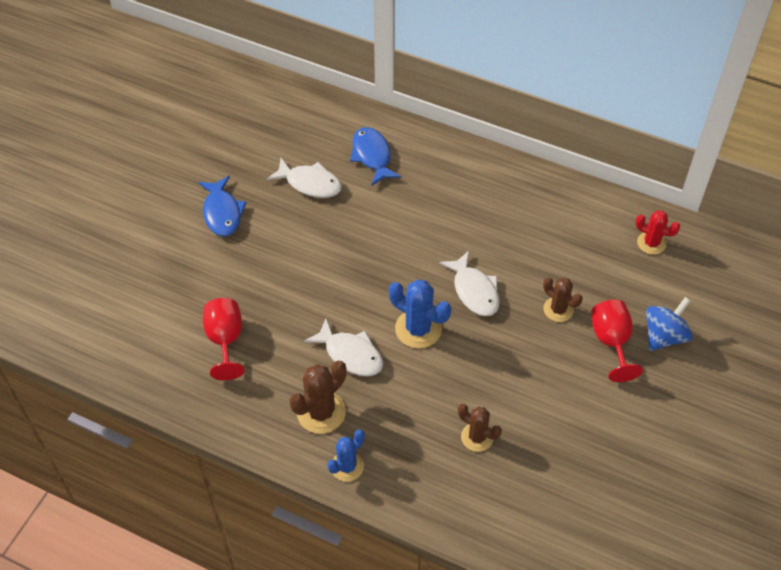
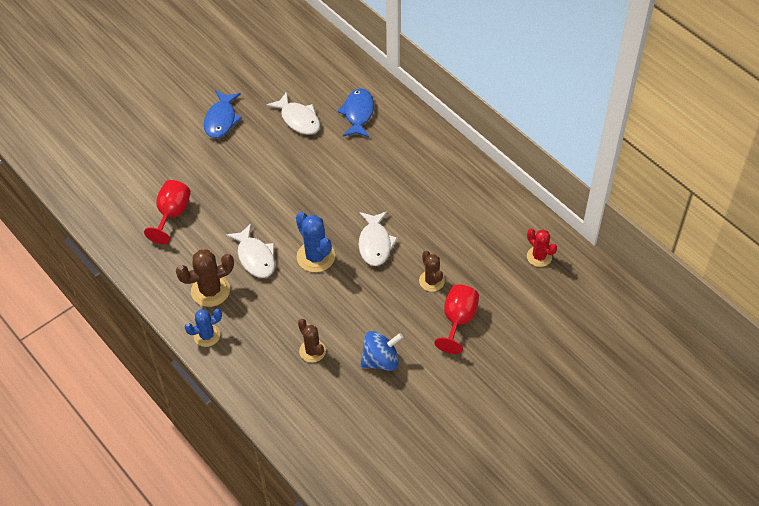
camera: 25 degrees right, 0 degrees up
(664, 336) = (503, 331): blue spinning top -> blue spinning top (381, 360)

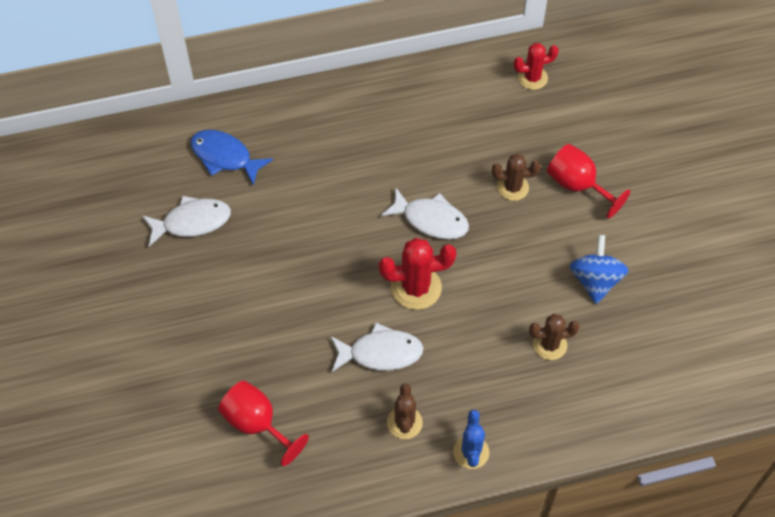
camera: 65 degrees left, 5 degrees up
(210, 290) = (404, 423): brown cactus -> brown cactus, size x0.66
(221, 120) = (134, 308): blue fish -> none
(316, 256) = (416, 287): blue cactus -> red cactus

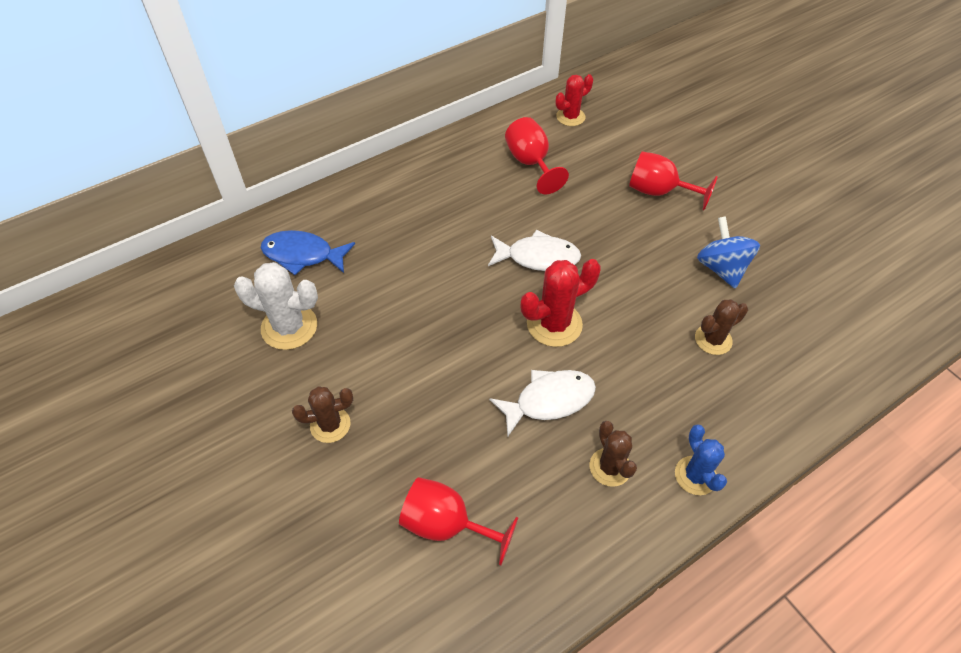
camera: 20 degrees left, 5 degrees down
(192, 222) = (289, 327): white fish -> white cactus
(468, 120) = (530, 163): none -> red goblet
(512, 187) = (600, 208): brown cactus -> brown cactus (330, 425)

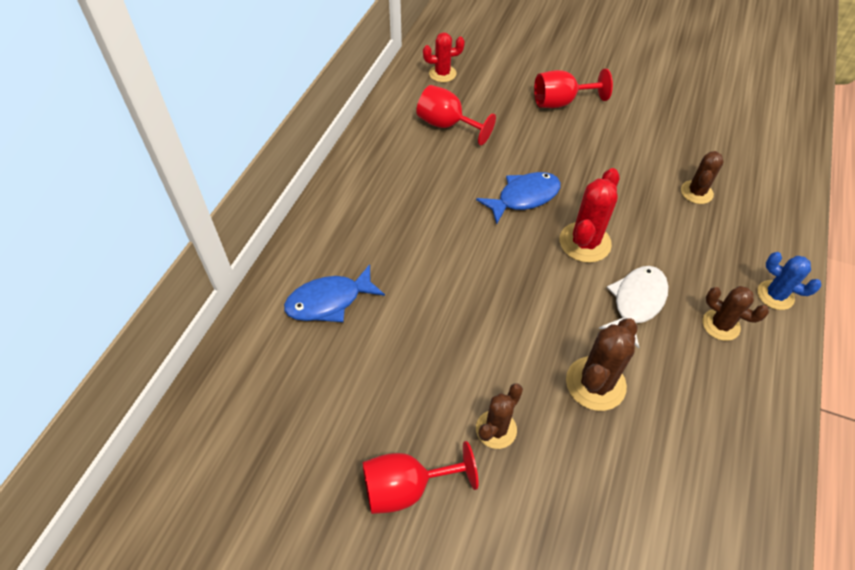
camera: 35 degrees left, 0 degrees up
(289, 327) = (379, 370): white cactus -> none
(444, 442) = (595, 383): none -> brown cactus
(446, 524) = (658, 445): red goblet -> red goblet (406, 487)
(538, 257) = (524, 197): white fish -> blue fish
(570, 117) = (442, 74): red cactus -> red cactus turned 60 degrees clockwise
(721, 268) = (654, 138): blue spinning top -> none

